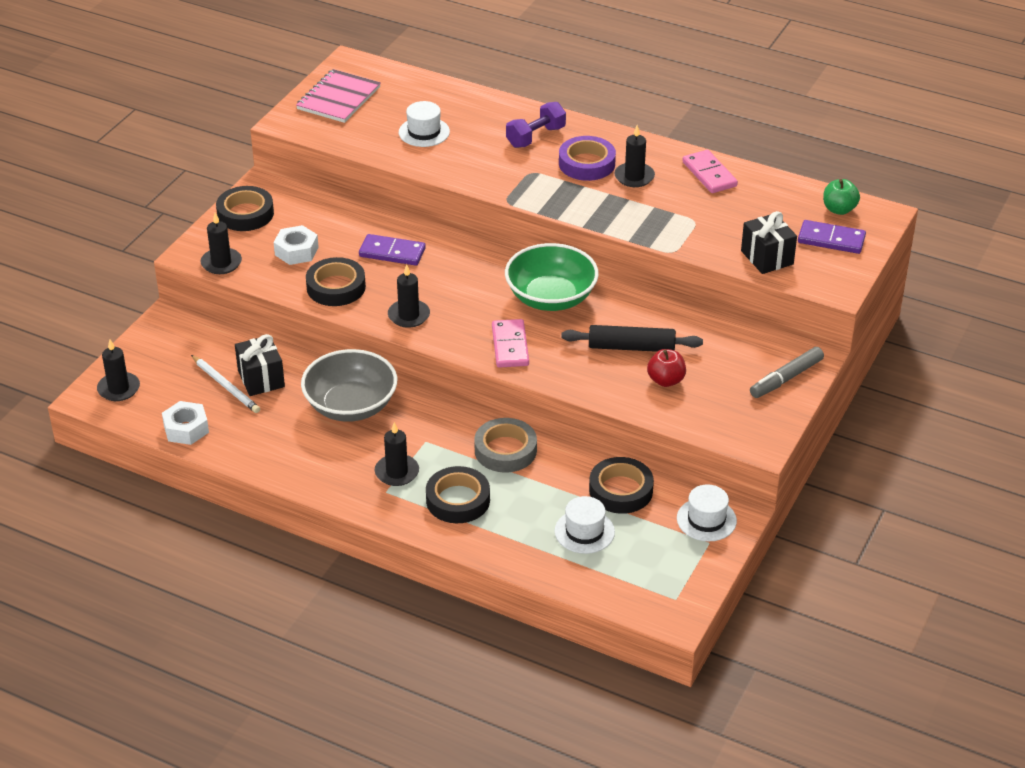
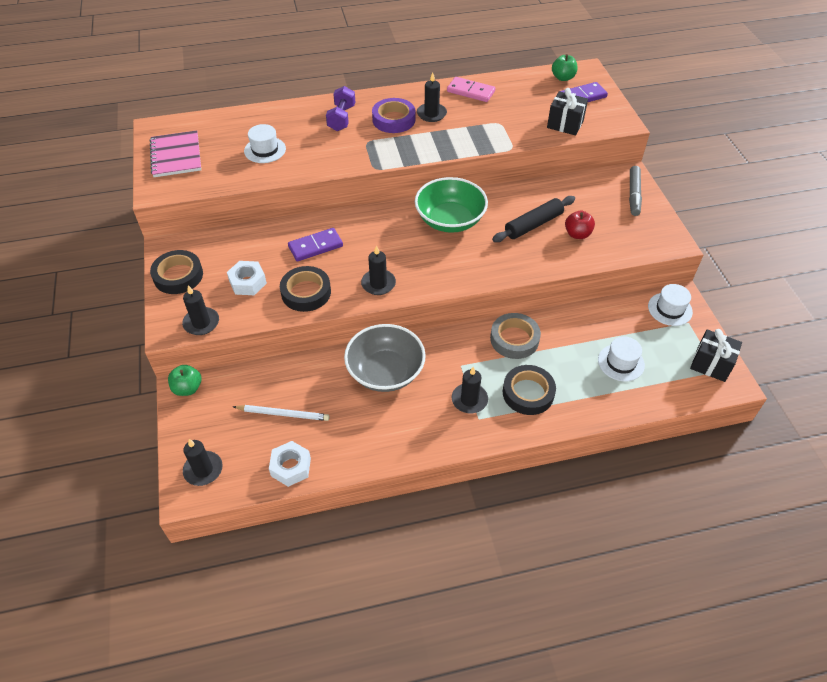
camera: 40 degrees left, 10 degrees up
(173, 320) = (188, 388): none -> green apple
(261, 379) = (302, 392): black gift -> black gift (711, 364)
(510, 346) = (465, 266): pink domino -> none
(620, 490) = (606, 321): black tape -> none

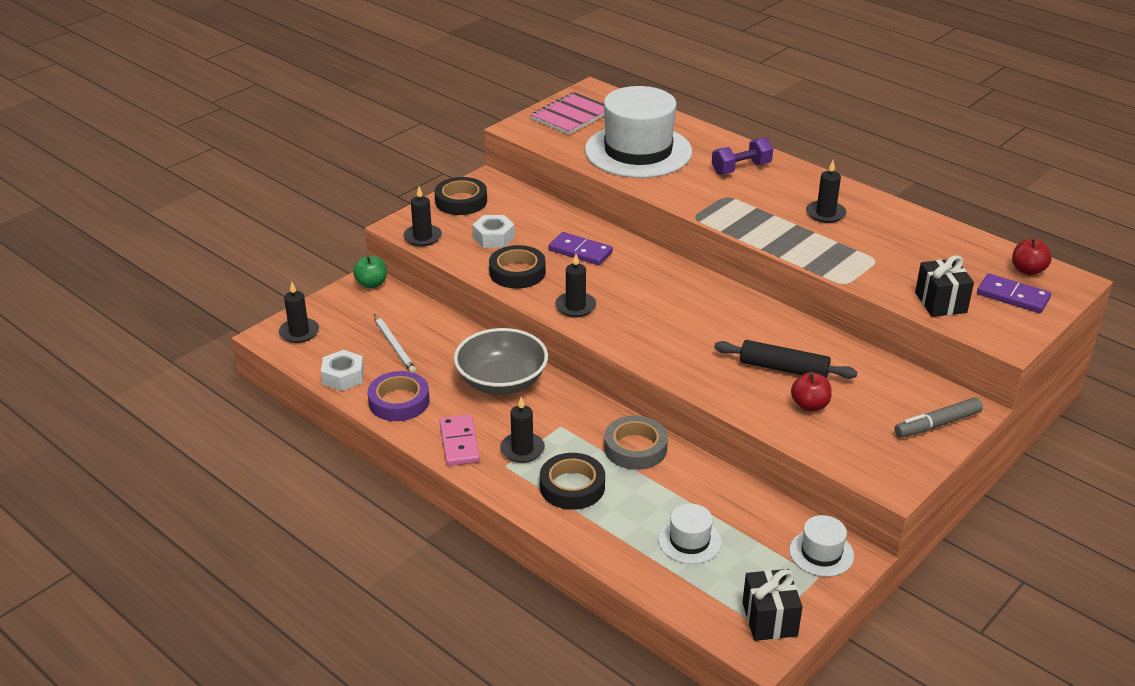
camera: 55 degrees right, 15 degrees down
(265, 150) = (638, 151): white hat -> white hat, size x2.22
(393, 120) = (782, 196): purple tape -> purple tape (399, 401)
(450, 220) = (717, 312): green bowl -> none
(471, 91) = (901, 221): pink domino -> pink domino (459, 443)
(563, 78) = (1027, 270): green apple -> red apple

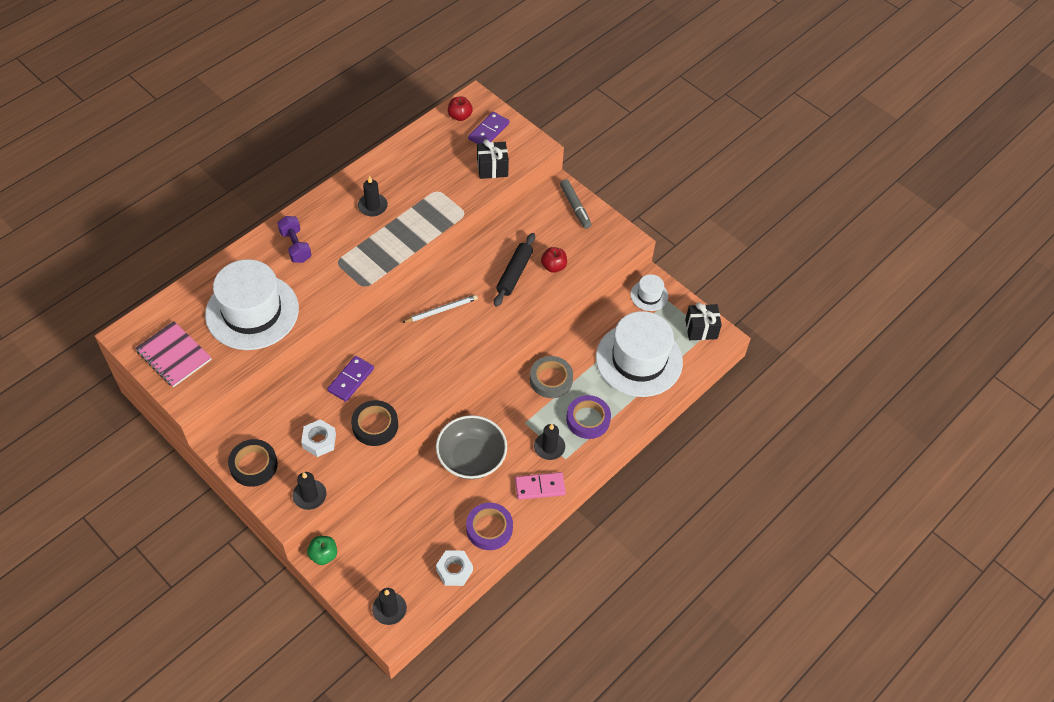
camera: 90 degrees left, 20 degrees up
(394, 346) = (417, 534): white pencil -> white pencil (441, 310)
(572, 486) = (588, 419): black tape -> purple tape
(575, 306) = (428, 388): black candle -> none
(689, 541) = (639, 360): white hat -> white hat, size x2.22

